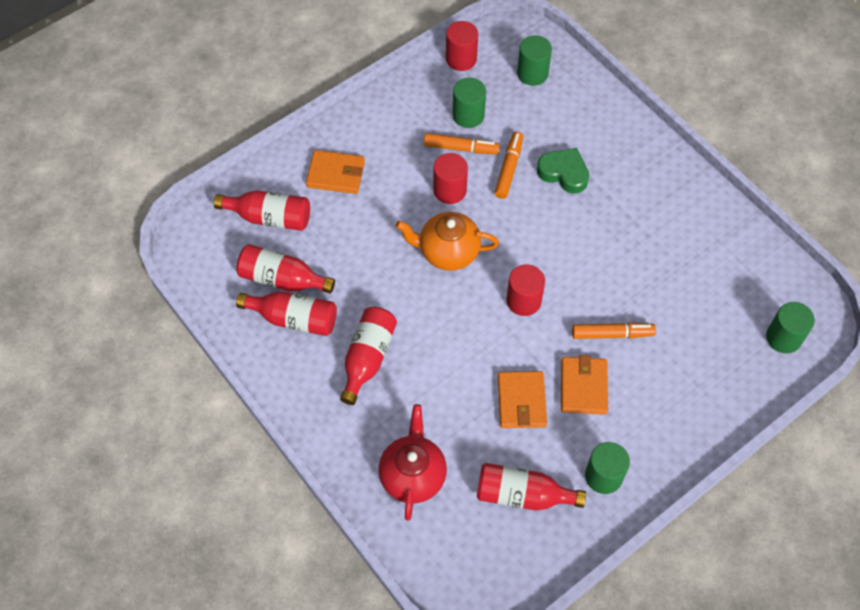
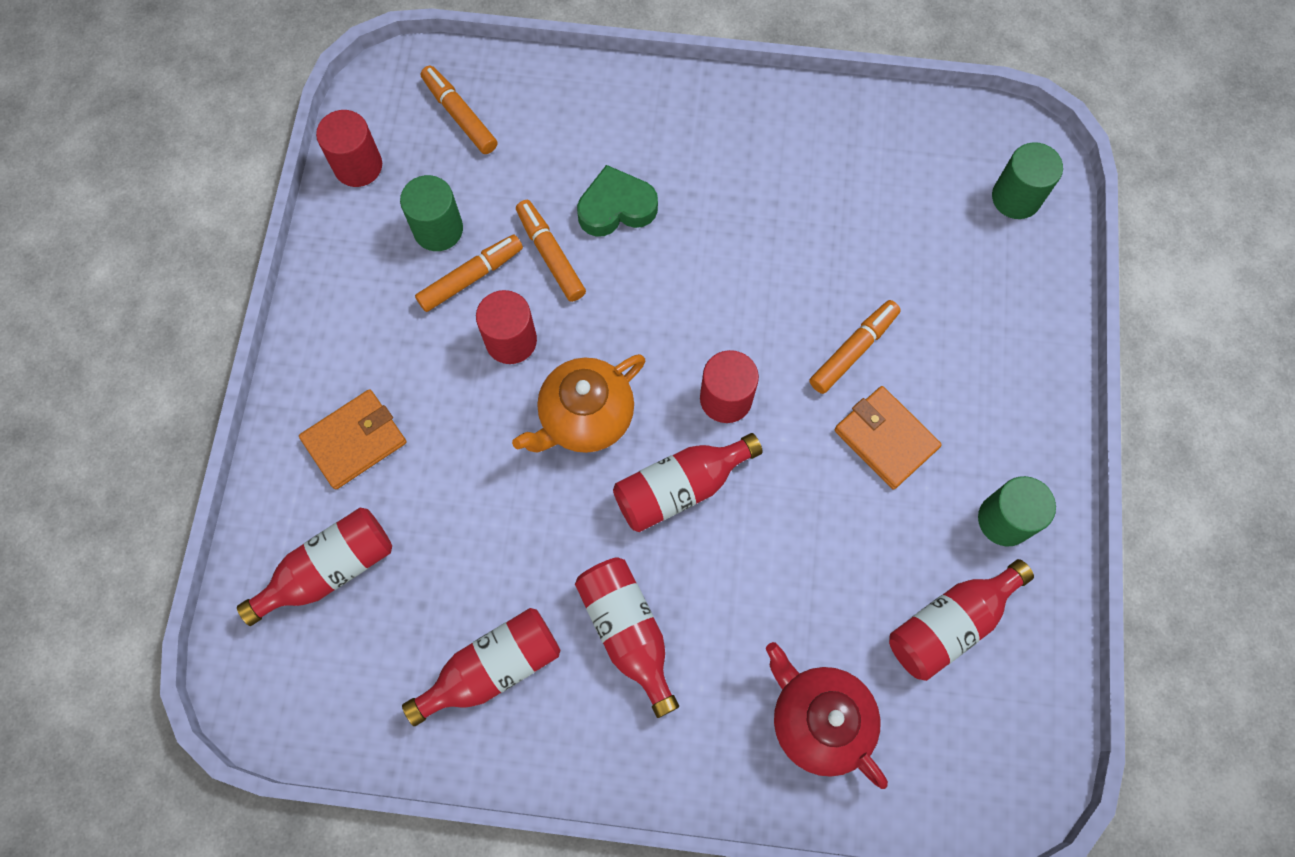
camera: 45 degrees left, 10 degrees up
(282, 279) = (427, 633): red bottle -> red bottle (680, 487)
(521, 401) = (841, 518): orange wallet -> none
(532, 73) = (460, 115): green cylinder -> orange marker

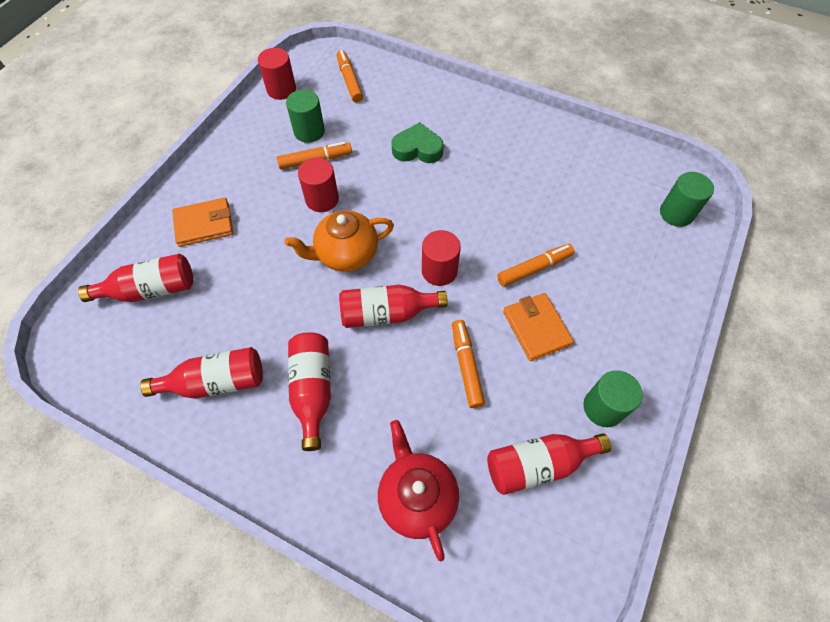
camera: 20 degrees right, 10 degrees down
(550, 255) = (367, 162): orange marker -> orange marker (466, 366)

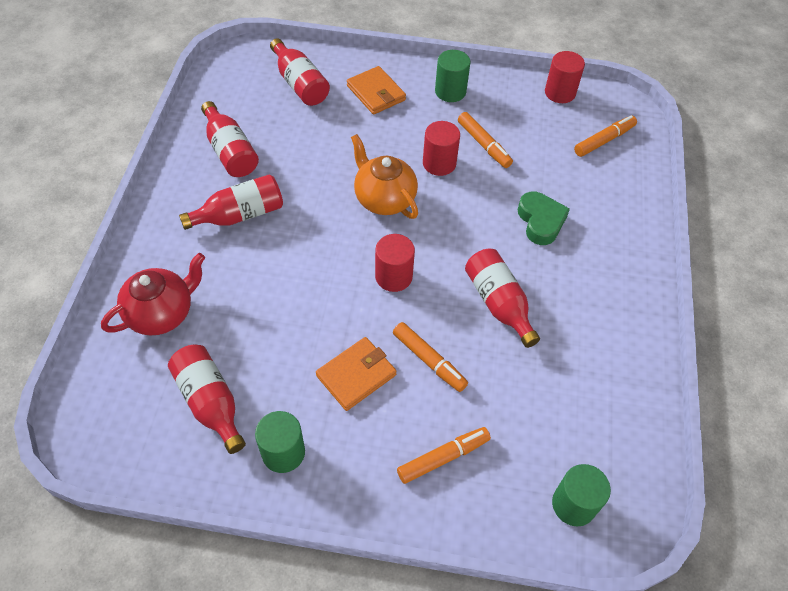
camera: 70 degrees right, 5 degrees down
(309, 131) = (517, 129): green cylinder -> green cylinder (450, 91)
(387, 313) = (331, 247): red bottle -> red bottle (498, 303)
(466, 366) = (295, 322): orange marker -> orange marker (443, 457)

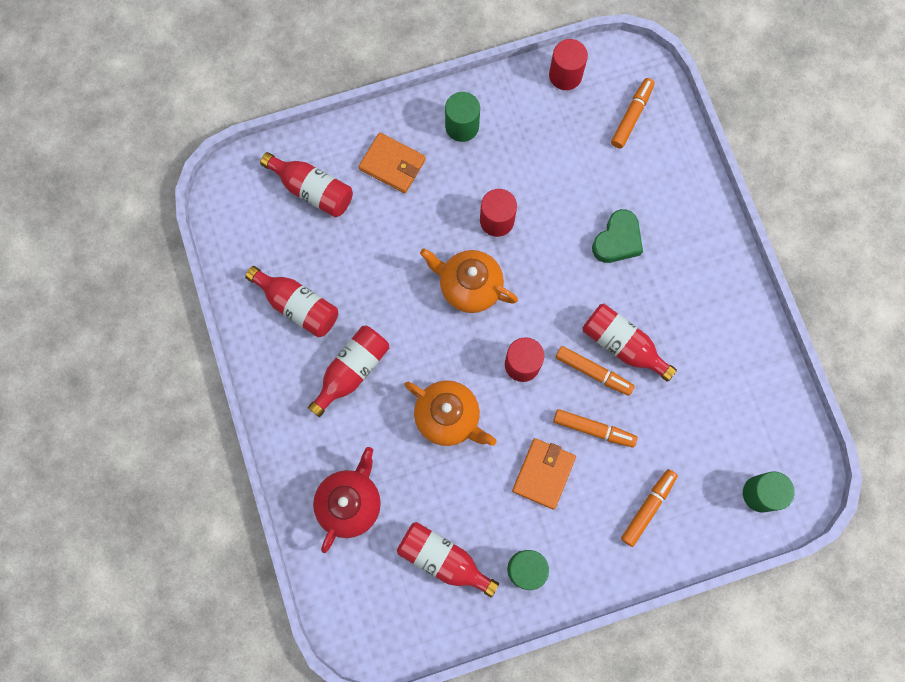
camera: 25 degrees left, 20 degrees up
(298, 287) = (448, 417): none -> orange teapot
(483, 144) = (526, 177): orange marker -> orange marker (593, 372)
(540, 221) = (617, 240): green heart -> green heart turned 75 degrees clockwise

